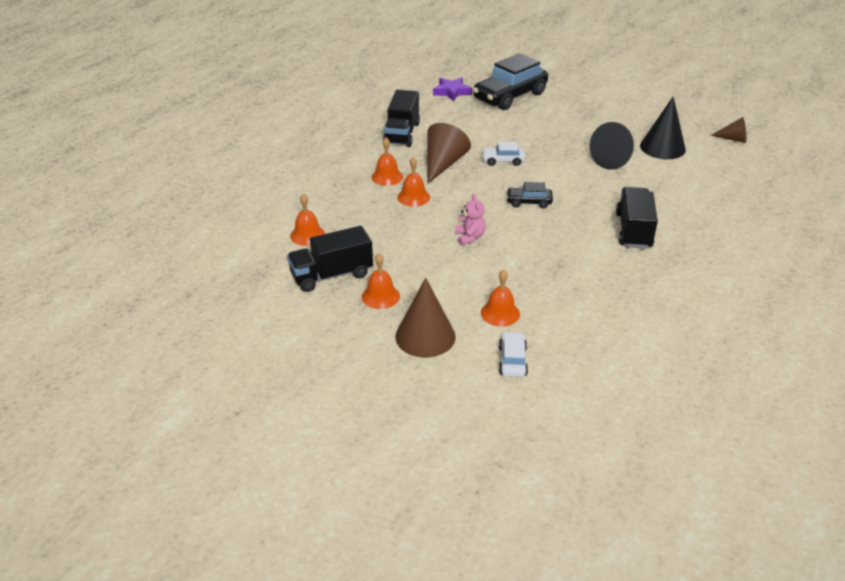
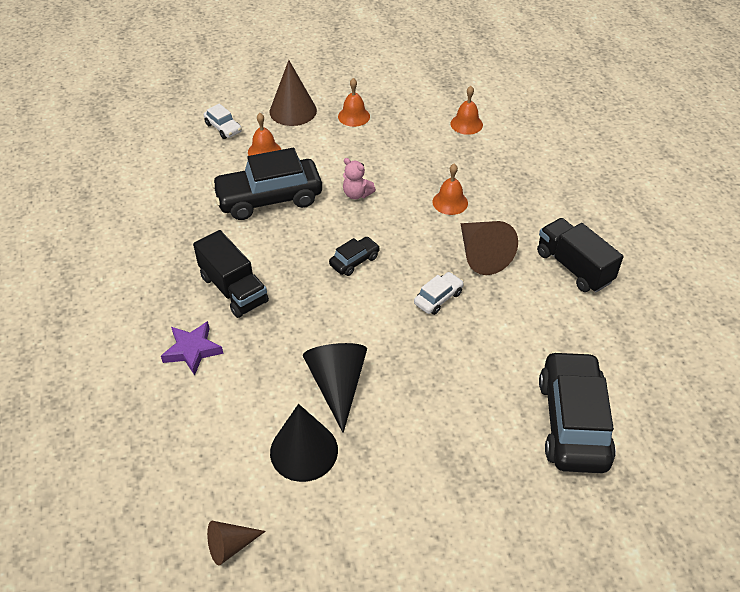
camera: 135 degrees right, 10 degrees up
(332, 275) = (404, 110): black truck -> none
(387, 177) = (501, 208): orange bell -> none
(451, 92) = (638, 376): purple star -> purple star (192, 350)
(542, 272) = (269, 198): none -> black car

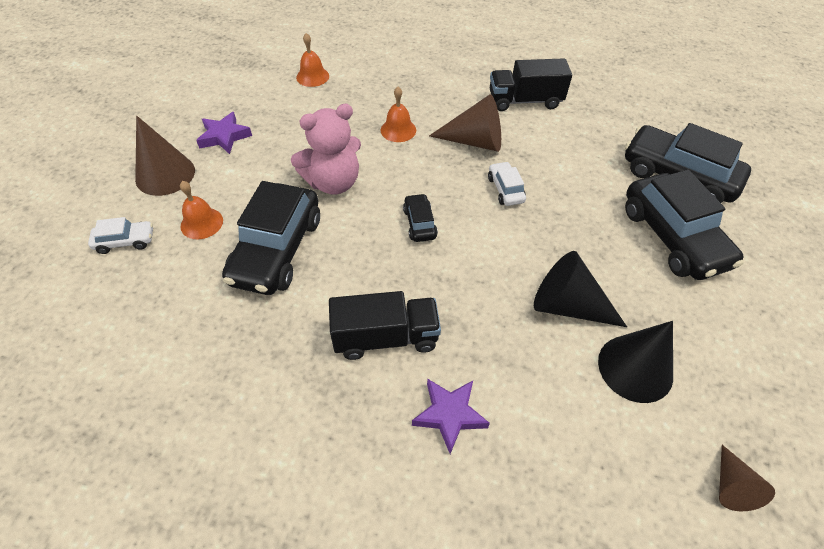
camera: 60 degrees left, 5 degrees up
(354, 116) = (224, 136): orange bell -> purple star
(357, 194) = (333, 182): pink teddy bear -> pink teddy bear, size x1.87
(478, 439) = (673, 237): none -> black car

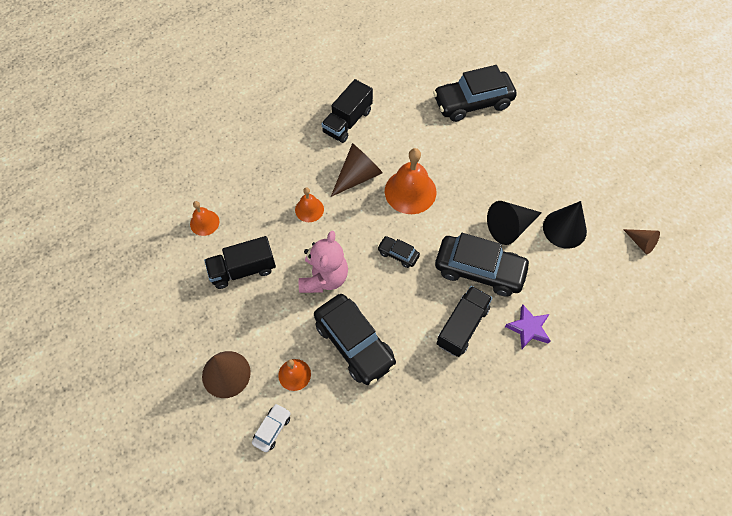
camera: 50 degrees left, 10 degrees up
(224, 136) = (219, 316): purple star -> none
(287, 124) = (243, 270): none -> black truck
(505, 189) = (410, 191): white car -> orange bell
(673, 237) = (508, 143): black car -> black car (479, 270)

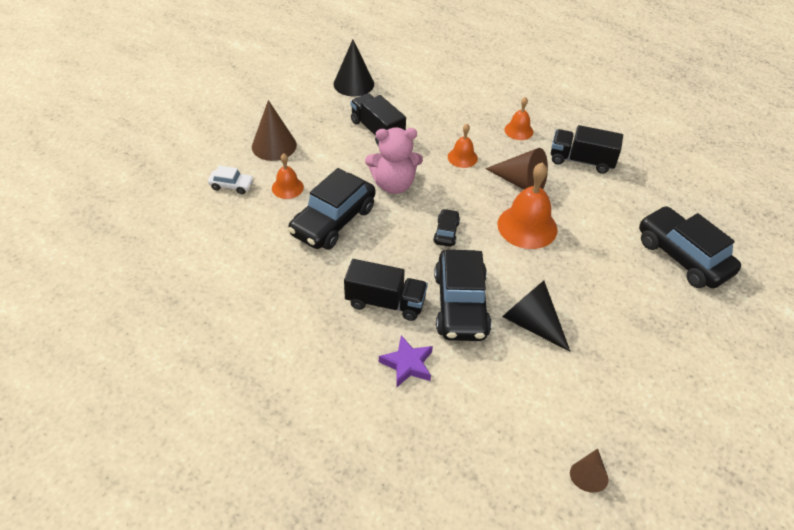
camera: 70 degrees right, 15 degrees down
(204, 222) = (412, 97): orange bell -> orange bell (518, 130)
(564, 229) = (560, 380): black cone -> black cone (353, 84)

